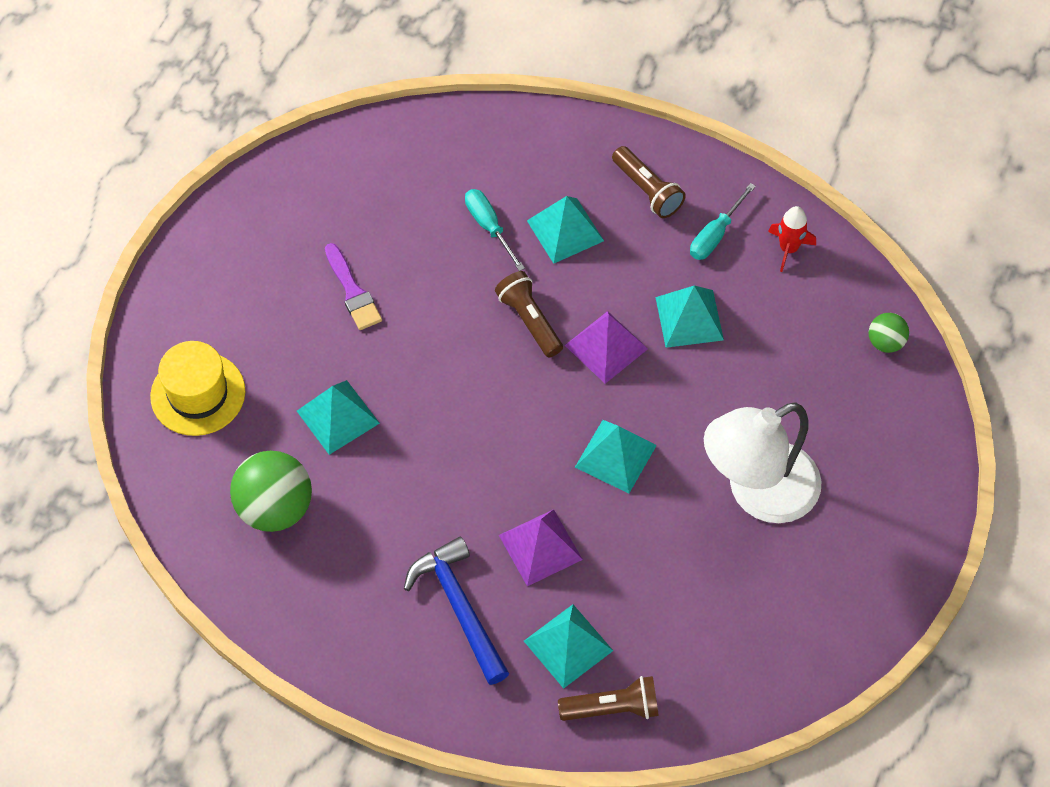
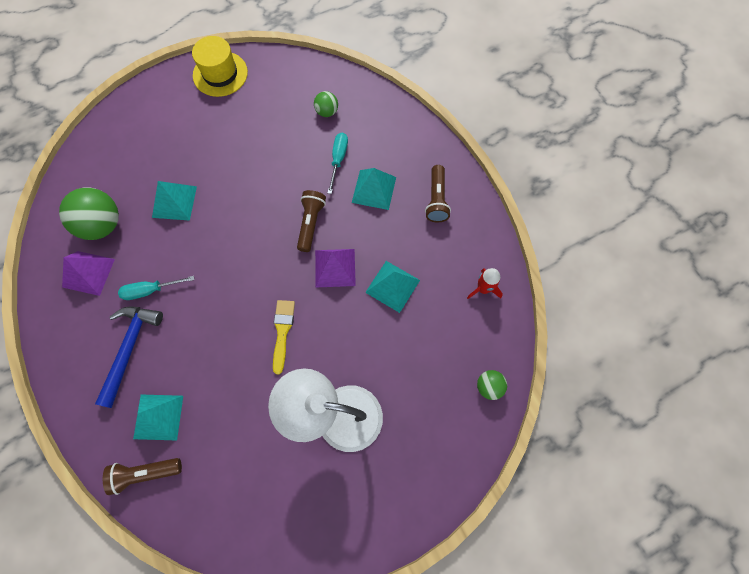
camera: 40 degrees right, 10 degrees up
(198, 394) = (127, 141): yellow hat -> yellow hat (220, 74)
(353, 291) = (243, 144): purple brush -> none
(418, 181) = (327, 112): none -> green ball
(540, 547) = (198, 350): purple pyramid -> purple pyramid (88, 273)
(612, 708) = (145, 473): brown flashlight -> brown flashlight turned 135 degrees clockwise
(615, 456) = (282, 331): turquoise pyramid -> yellow brush
(715, 235) = (450, 250): turquoise screwdriver -> turquoise screwdriver (150, 290)

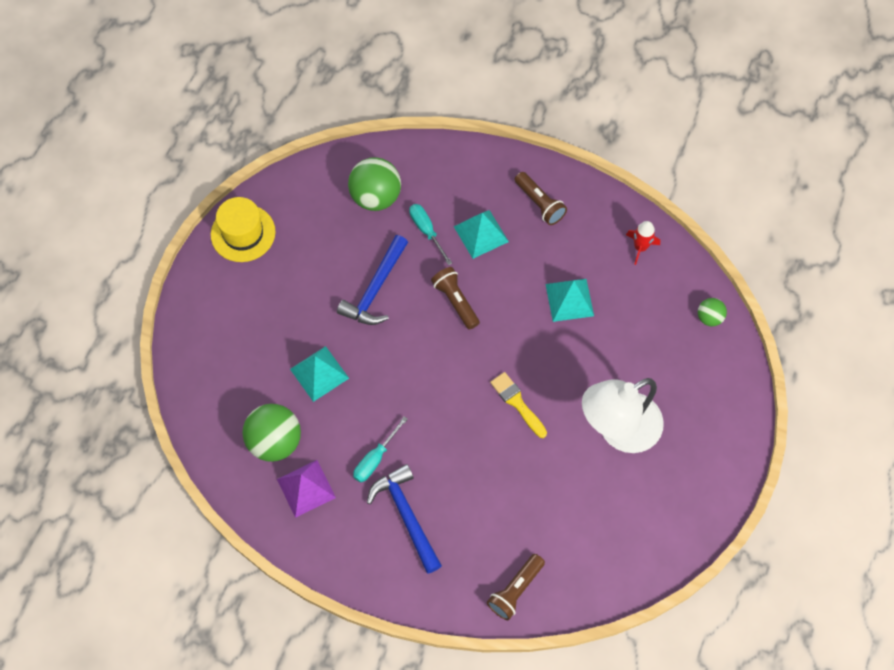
camera: 40 degrees left, 5 degrees down
(158, 417) = (483, 544): turquoise pyramid -> none
(266, 173) = (375, 289): none -> blue hammer
(327, 112) = (376, 197): green ball -> green ball, size x1.92
(335, 267) = (510, 321): purple pyramid -> none

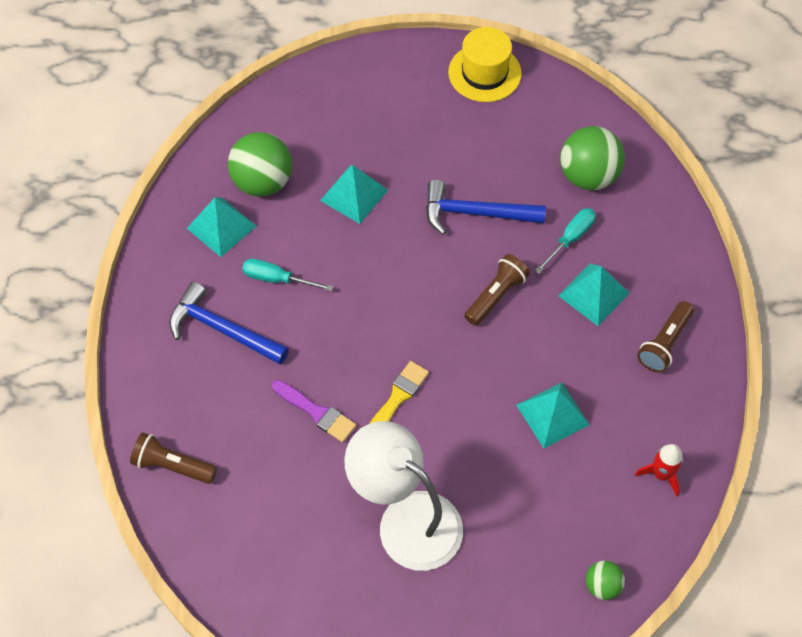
camera: 70 degrees right, 5 degrees down
(306, 488) = (221, 227): purple pyramid -> turquoise pyramid
(406, 516) = (222, 330): blue hammer -> blue hammer turned 105 degrees counterclockwise
(508, 466) = (316, 412): none -> purple brush

